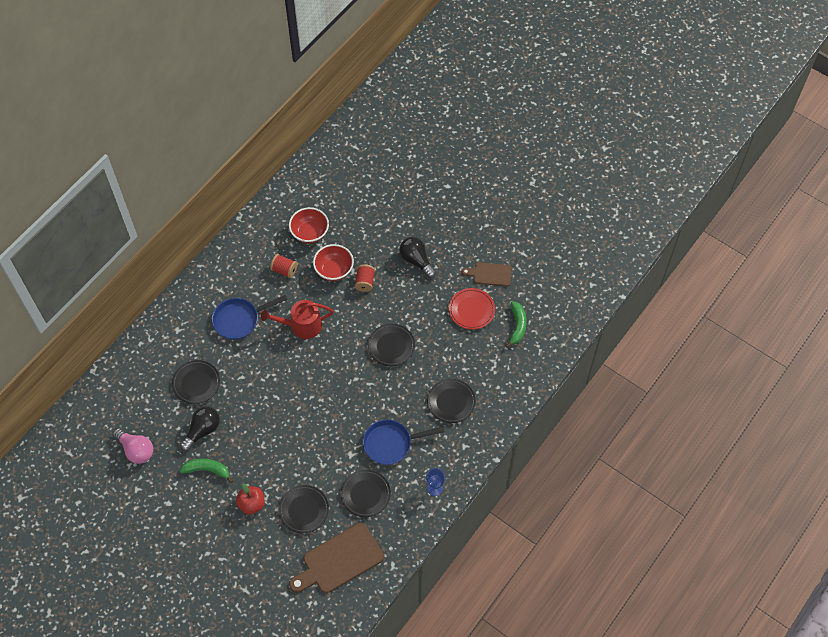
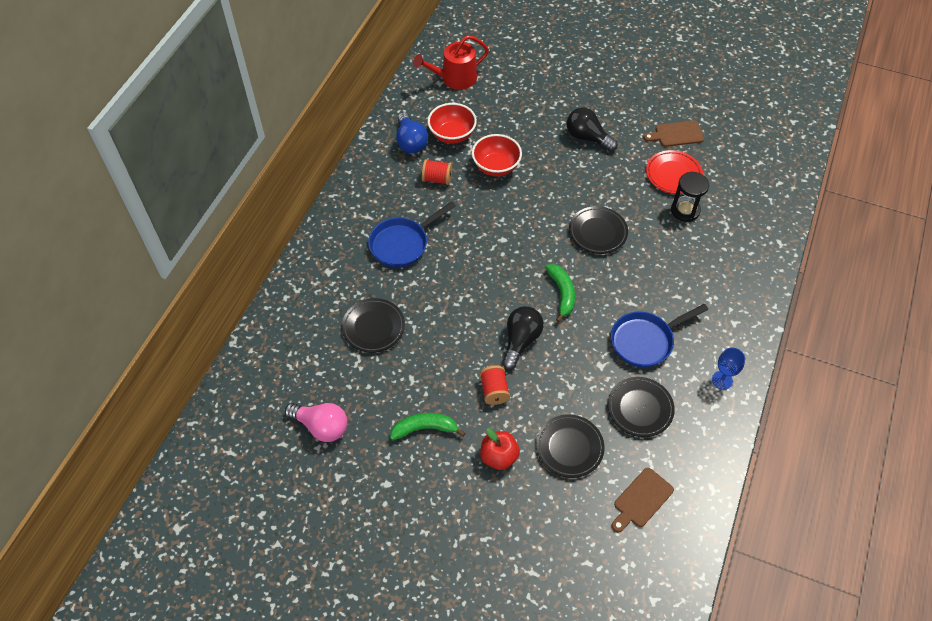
camera: 15 degrees left, 5 degrees down
(202, 430) = (401, 381): black light bulb -> black light bulb (520, 341)
(275, 232) = (410, 142): none -> blue light bulb
(302, 325) = (481, 233): red watering can -> red watering can (455, 78)
(339, 560) = (641, 500): brown cutting board -> brown cutting board, size x0.57
(365, 282) = (537, 172): red spool -> red spool (494, 391)
(451, 402) = (696, 277): black plate -> none
(467, 344) = (685, 210): none -> black hourglass
(517, 326) = (733, 180): green banana -> green banana (562, 293)

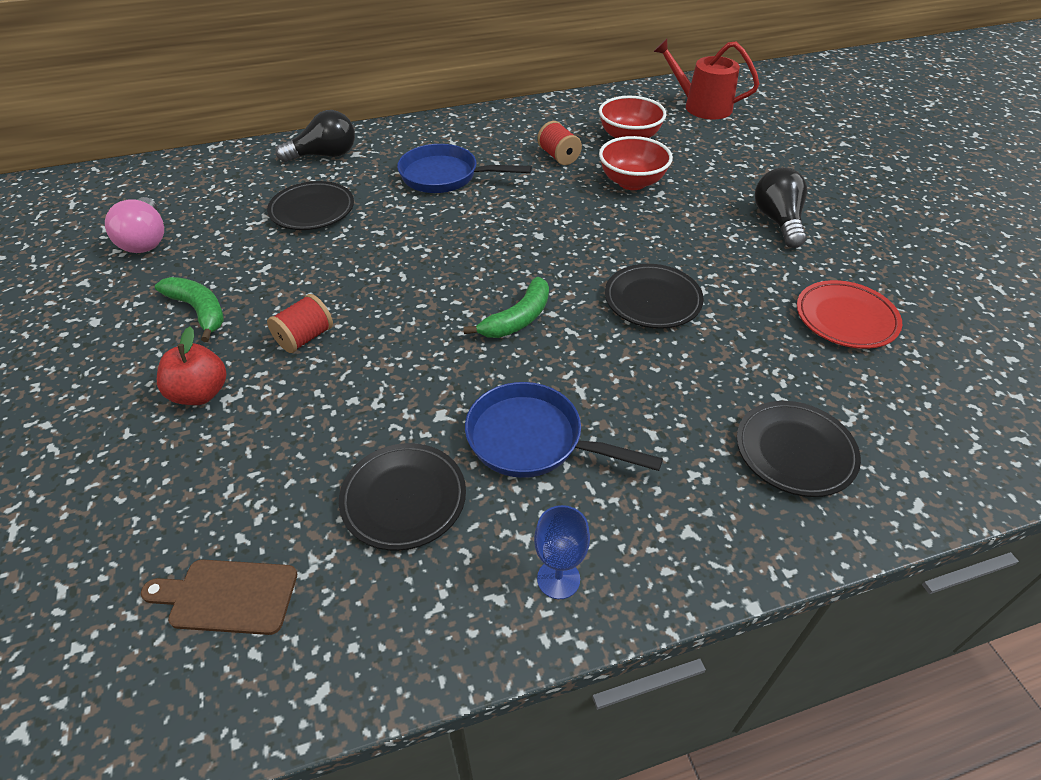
camera: 50 degrees right, 10 degrees down
(410, 142) = (581, 121): blue light bulb -> none
(520, 341) = (404, 321): black light bulb -> black light bulb (325, 155)
(569, 447) = (268, 456): black plate -> black plate (794, 452)
(676, 134) = (912, 288): brown cutting board -> none
(685, 210) = (807, 361): black hourglass -> none

